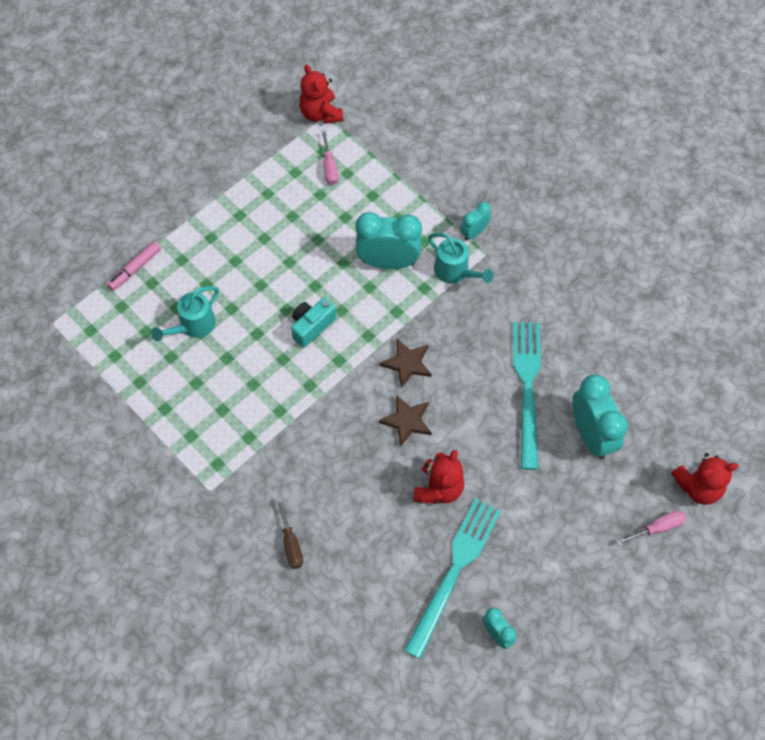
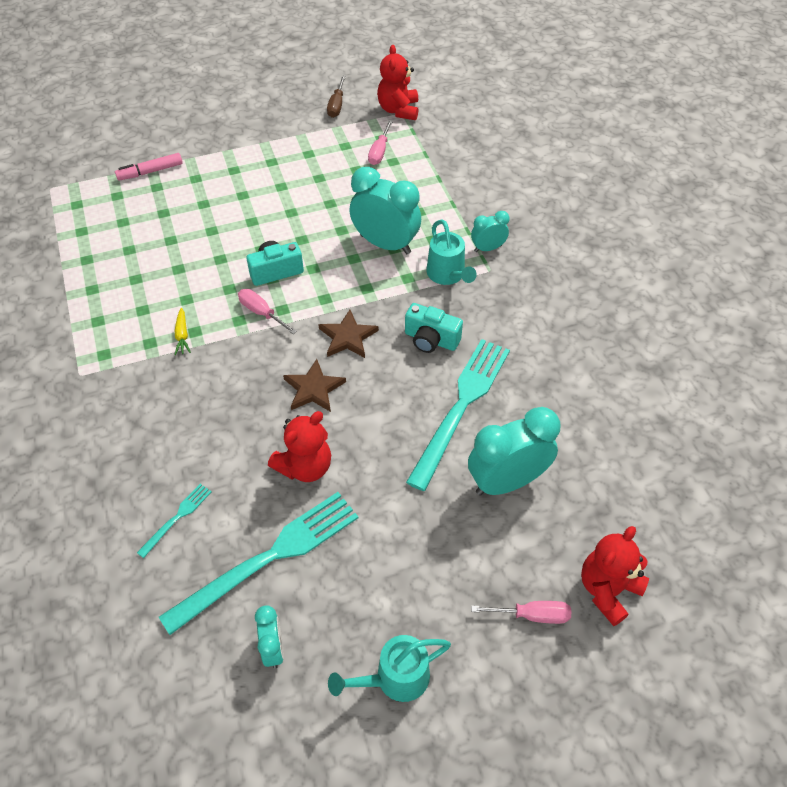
camera: 25 degrees right, 10 degrees down
(193, 326) = (167, 232): turquoise watering can -> turquoise watering can (394, 678)
(271, 419) = (182, 335): none -> yellow carrot
(291, 543) = (120, 456): brown screwdriver -> brown screwdriver (336, 105)
(324, 370) = (261, 313): none -> pink screwdriver
(368, 572) = (177, 518): none -> turquoise fork
(473, 338) = (431, 340): none -> turquoise camera
(591, 435) = (507, 481): turquoise clock -> turquoise clock turned 120 degrees counterclockwise
(698, 487) = (608, 590): red teddy bear -> red teddy bear turned 120 degrees clockwise

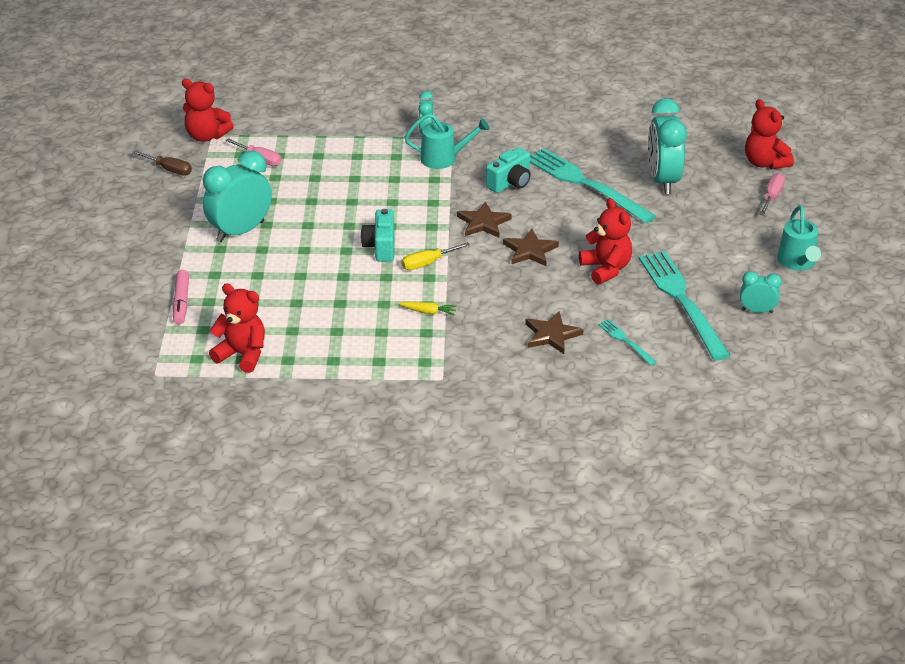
camera: 70 degrees left, 15 degrees down
(87, 229) = (242, 355): none -> red teddy bear
(171, 446) = (552, 335): none -> brown star
(261, 313) = (427, 263): pink screwdriver -> yellow screwdriver
(385, 244) = (386, 181): turquoise clock -> turquoise clock (240, 231)

